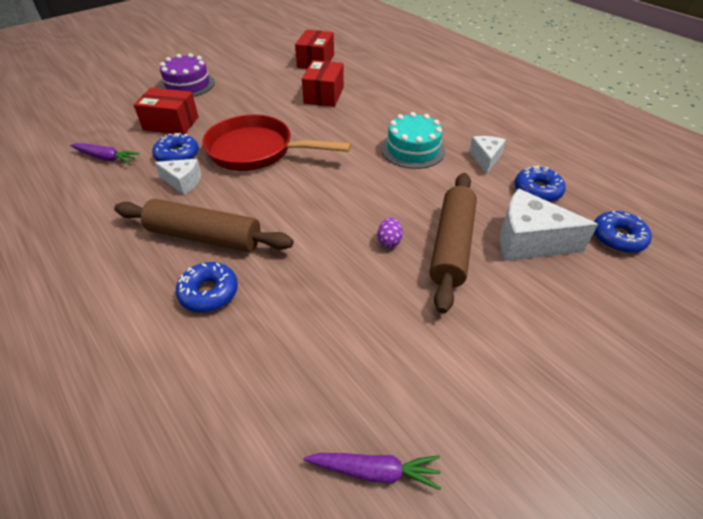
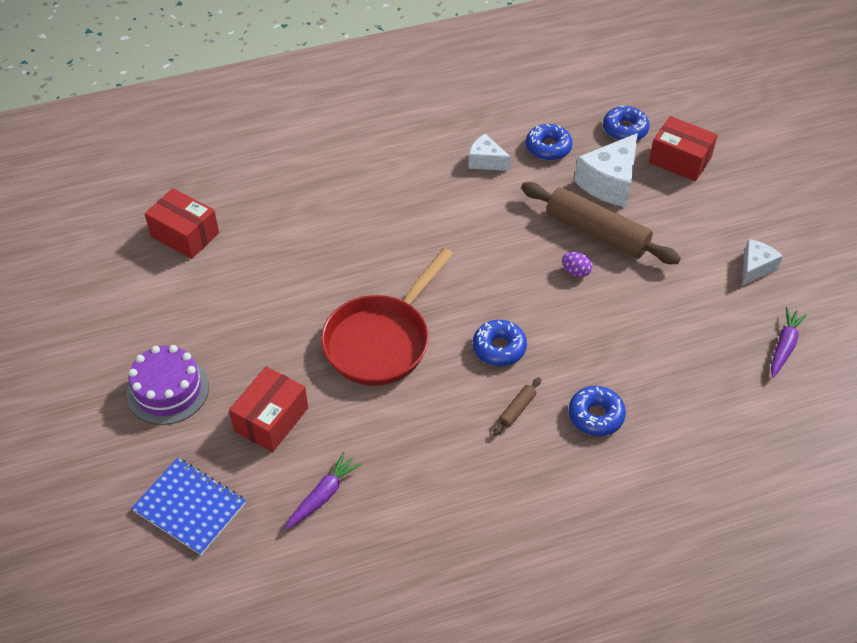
camera: 70 degrees left, 5 degrees up
(96, 112) = (190, 507): none -> blue notebook
(177, 155) = (354, 419): blue donut -> blue donut (499, 348)
(183, 182) = (413, 419): white cheese -> white cheese (755, 268)
(204, 237) = (517, 410): brown rolling pin -> brown rolling pin, size x0.41
(324, 95) = (285, 250): red box -> red box (679, 160)
(413, 149) = (443, 208): turquoise cake -> none

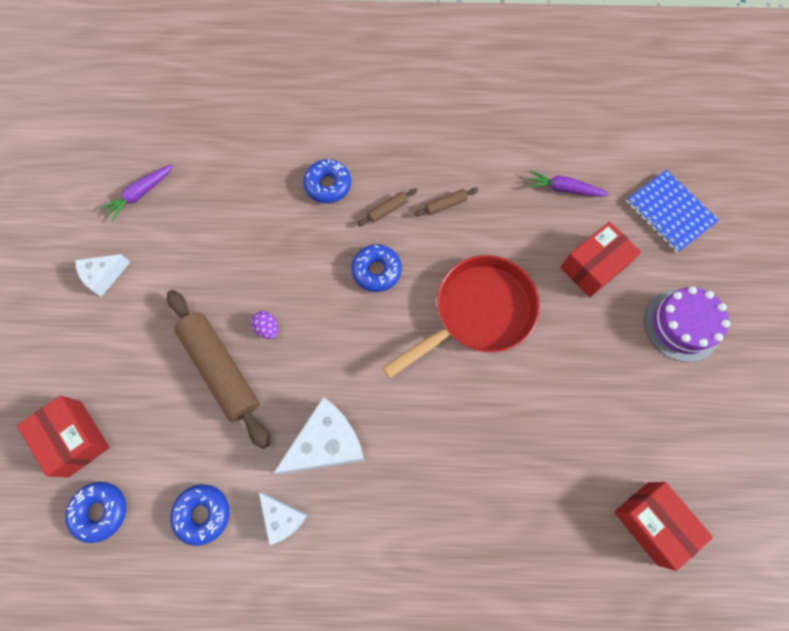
camera: 160 degrees left, 20 degrees up
(323, 496) = (564, 189): purple carrot -> purple carrot turned 45 degrees clockwise
(455, 435) = (445, 205): none -> brown rolling pin
(609, 183) = (168, 432): white cheese -> white cheese (327, 443)

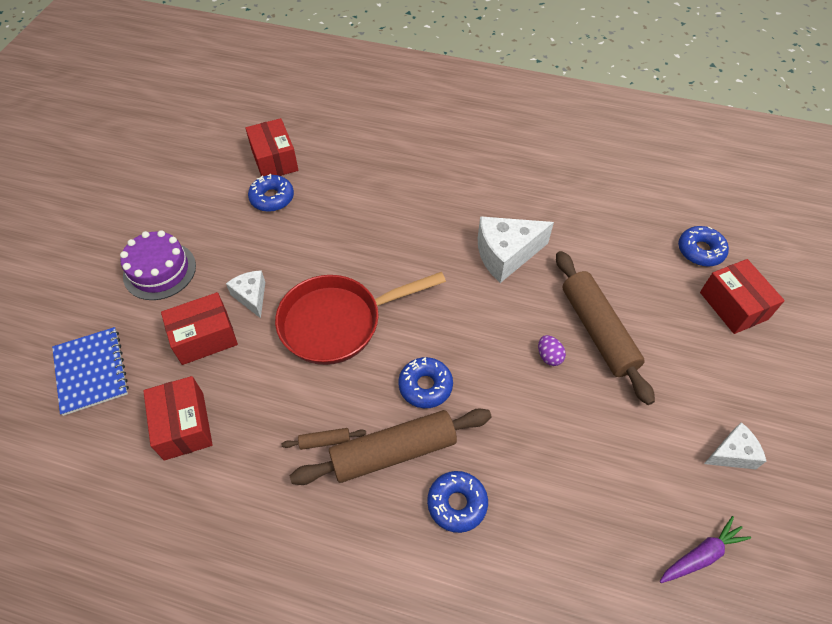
camera: 165 degrees left, 15 degrees down
(203, 514) = (614, 232): blue donut -> blue donut (272, 198)
(283, 517) = (549, 217): white cheese -> white cheese (251, 297)
(387, 210) = (393, 452): brown rolling pin -> brown rolling pin, size x2.42
(564, 189) = (184, 425): purple carrot -> red box

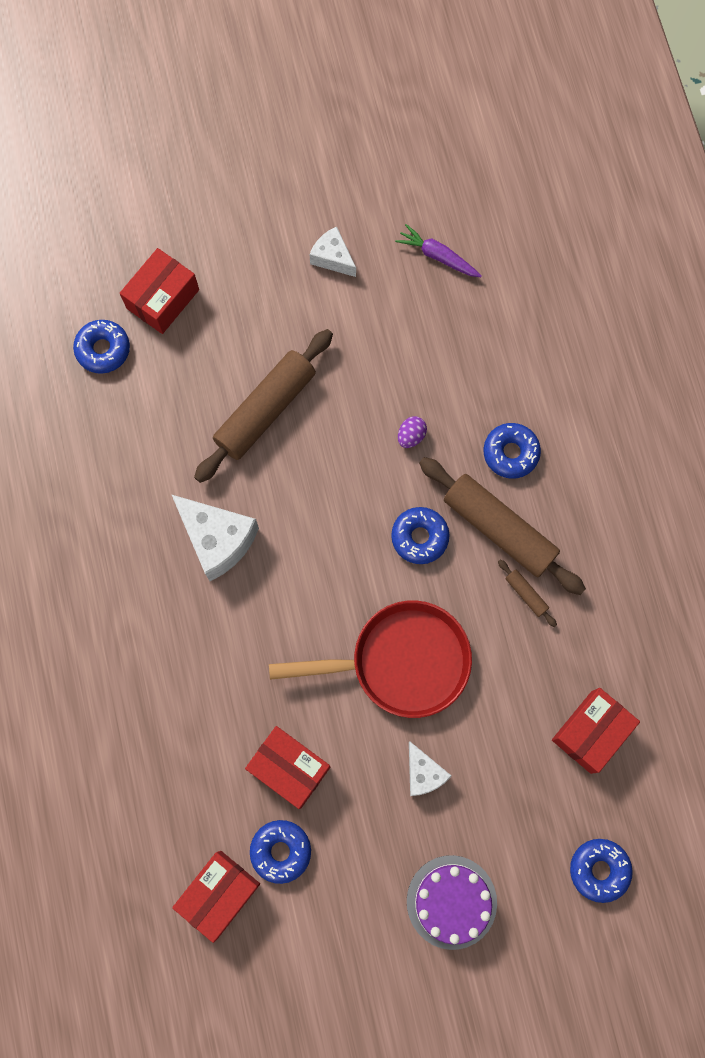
camera: 120 degrees left, 20 degrees up
(91, 371) = (599, 870): blue notebook -> blue donut
(204, 337) = (496, 785): red box -> red box (289, 768)
(251, 297) = (423, 773): white cheese -> white cheese turned 60 degrees counterclockwise
(338, 322) = (400, 662): red pan -> red pan turned 45 degrees counterclockwise
(549, 356) = (321, 442): purple egg -> purple egg (411, 436)

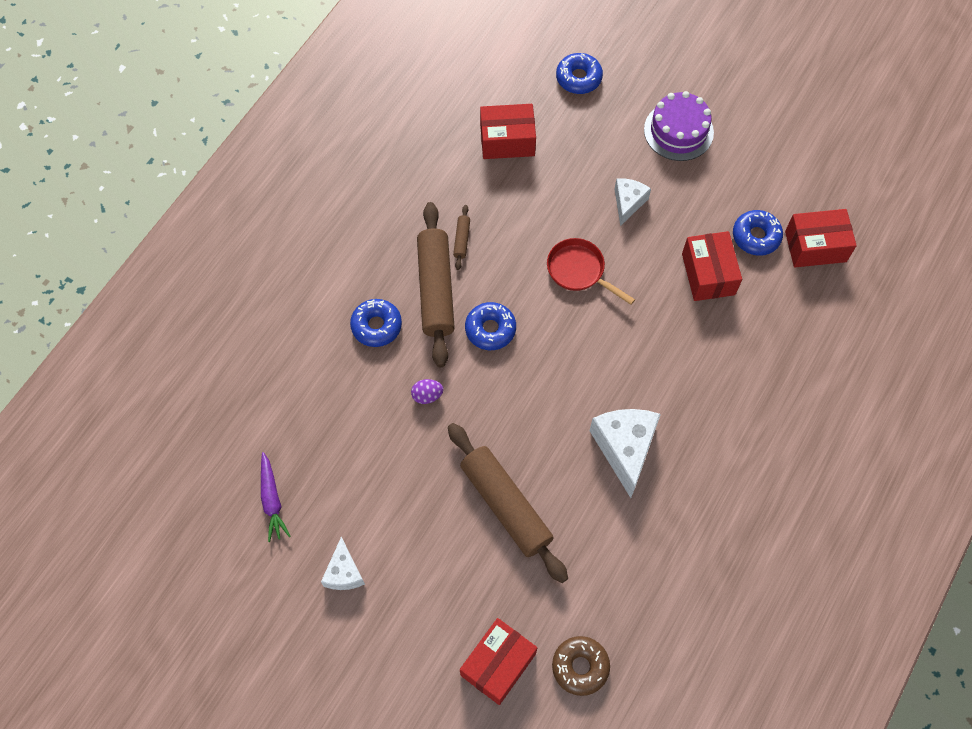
camera: 135 degrees left, 10 degrees down
(103, 349) = (580, 667): blue donut -> brown donut
(162, 299) = (498, 664): red box -> red box turned 45 degrees counterclockwise
(266, 410) = (506, 505): brown rolling pin -> brown rolling pin turned 60 degrees clockwise
(400, 662) = (579, 271): red pan -> red pan, size x0.58

